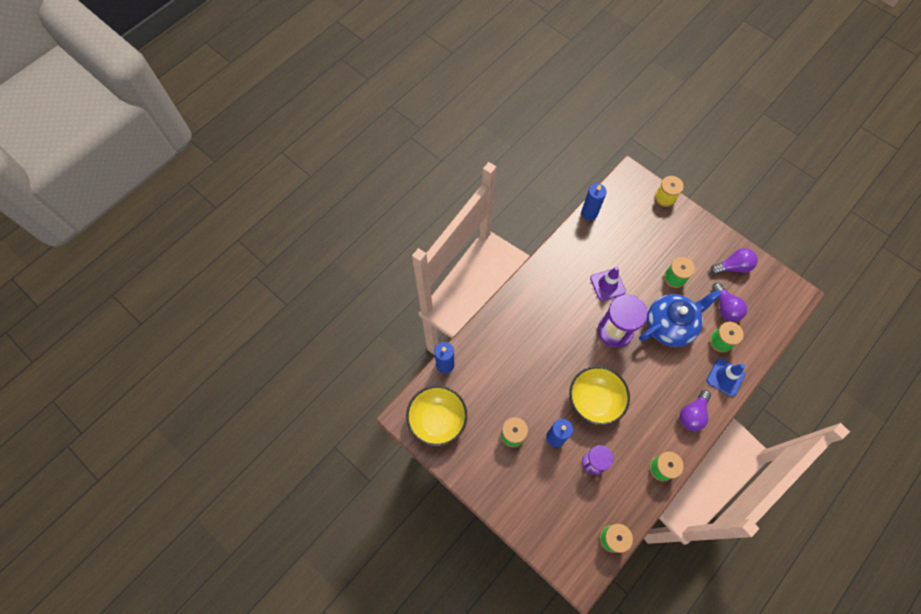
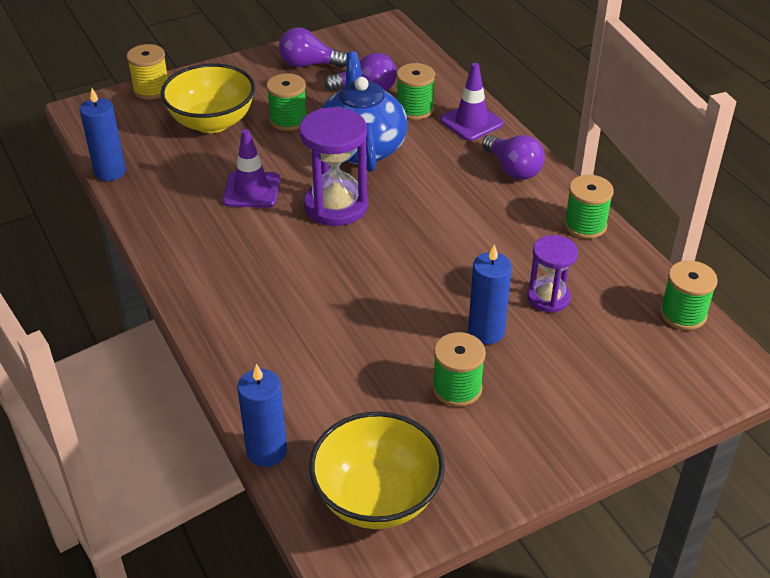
camera: 70 degrees left, 25 degrees down
(594, 400) = (442, 265): yellow bowl -> yellow bowl (212, 122)
(725, 377) = (471, 122): blue traffic cone -> purple traffic cone
(733, 267) = (309, 64): purple light bulb -> purple light bulb turned 90 degrees counterclockwise

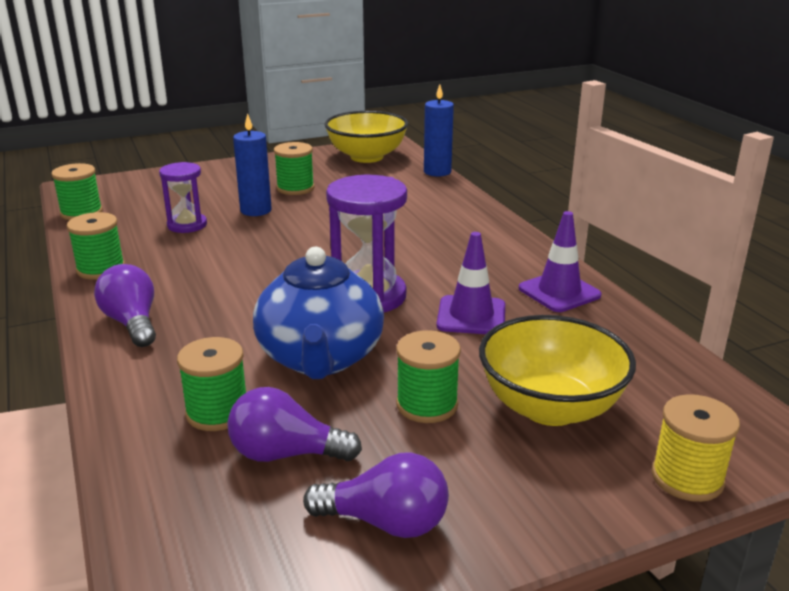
camera: 175 degrees left, 15 degrees down
(110, 172) = (668, 344): blue candle -> none
(471, 122) = (141, 386): purple traffic cone -> purple traffic cone (559, 292)

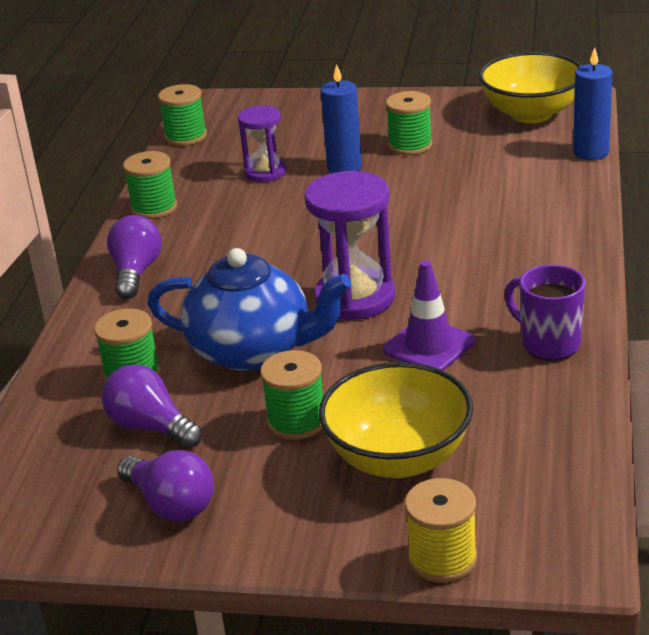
camera: 35 degrees right, 5 degrees up
(320, 358) = (253, 350): blue teapot -> blue teapot turned 105 degrees counterclockwise
(559, 292) = (548, 344): purple traffic cone -> purple mug

